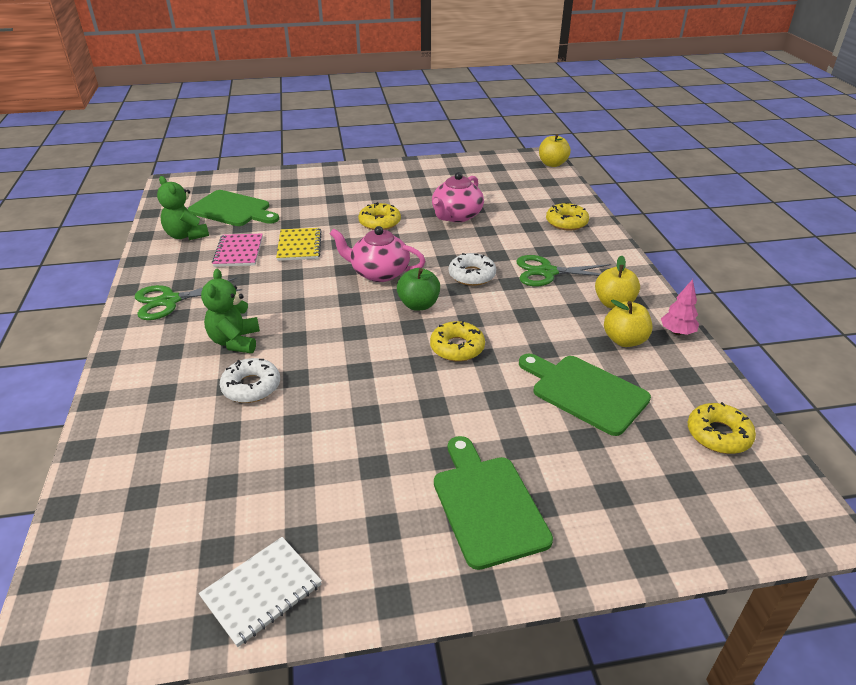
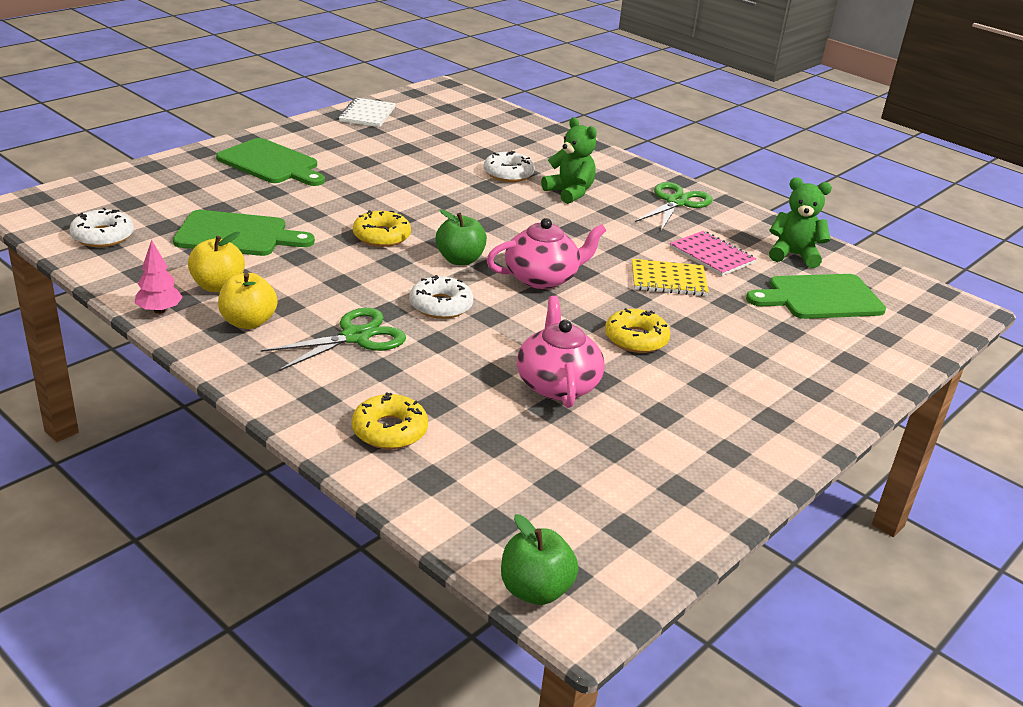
camera: 140 degrees right, 5 degrees down
(299, 246) = (668, 280): yellow notebook -> yellow notebook turned 45 degrees counterclockwise
(552, 164) = (535, 590): yellow apple -> green apple
(718, 434) = (103, 236): yellow donut -> white donut

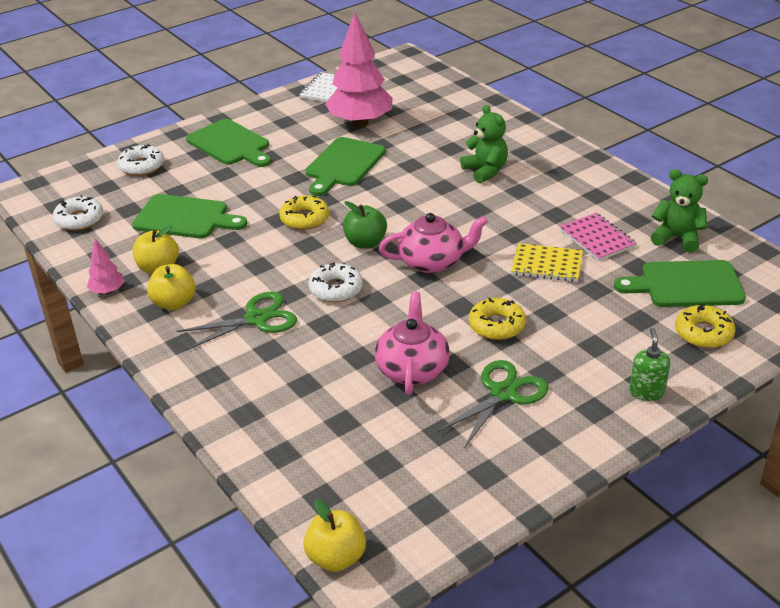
camera: 15 degrees right, 5 degrees up
(389, 430) = (261, 408): yellow donut -> yellow donut (703, 333)
(410, 185) = (343, 165): none -> green cutting board
(416, 146) = (360, 123): none -> pink tree
(508, 174) = (435, 151): white donut -> white donut (142, 166)
(535, 590) = (336, 557): green apple -> yellow apple
(676, 202) = (583, 180): green scissors -> green scissors (503, 393)
(821, 400) = (646, 392): none -> green soap dispenser

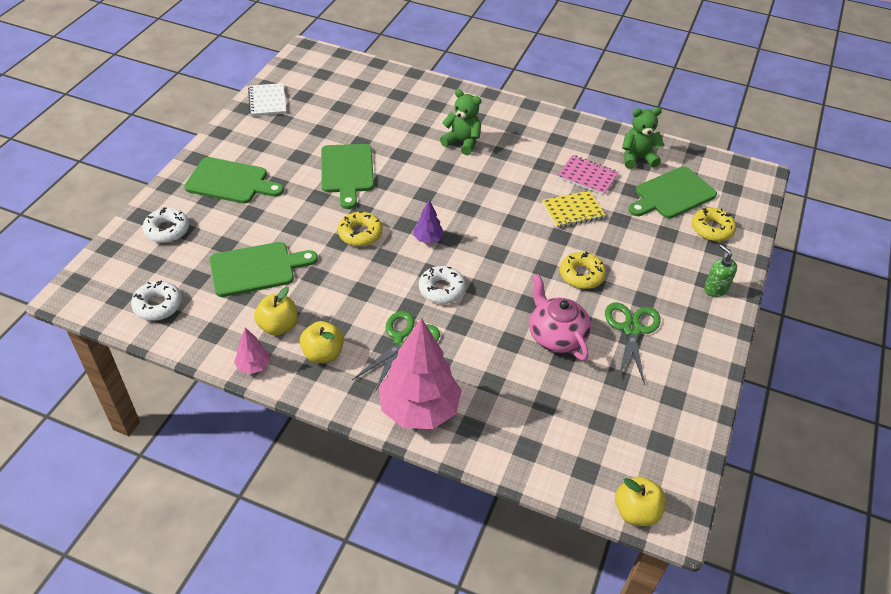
camera: 35 degrees left, 10 degrees up
(360, 123) = (325, 126): pink tree -> pink tree (419, 409)
(365, 243) = (428, 239): green apple -> purple tree
(432, 262) = (492, 238): pink teapot -> none

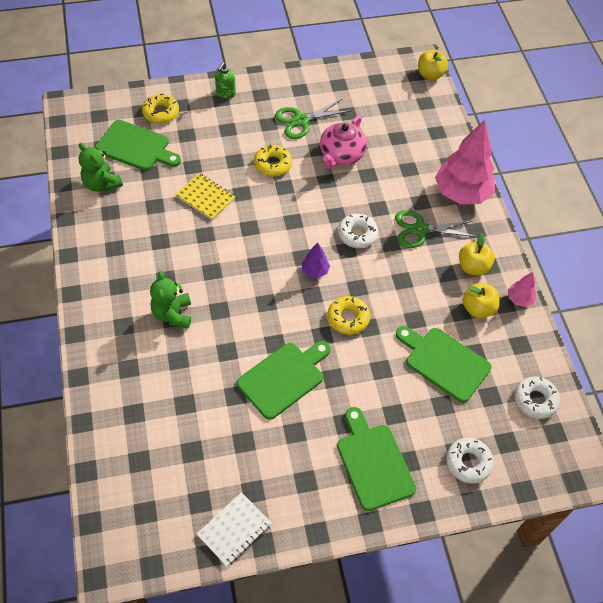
camera: 125 degrees left, 10 degrees up
(587, 176) = (153, 206): pink notebook -> none

